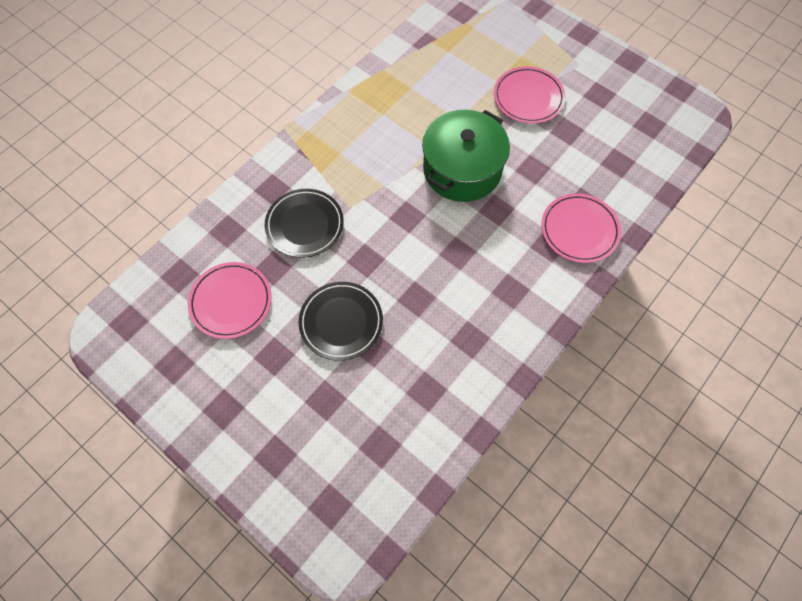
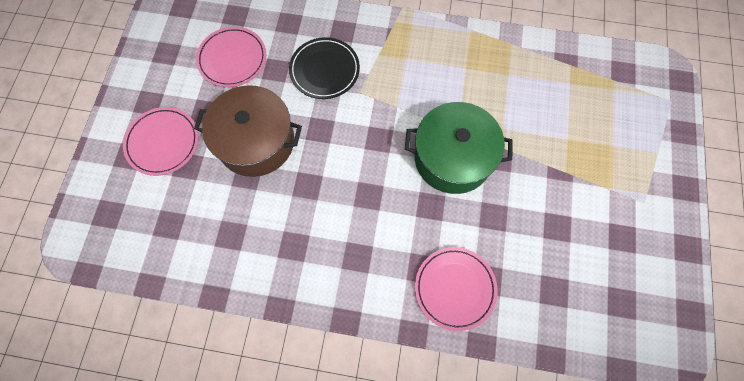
camera: 60 degrees right, 5 degrees up
(341, 322) = (256, 141): black plate -> brown pot
(528, 98) = (569, 175): pink plate -> pink plate (163, 142)

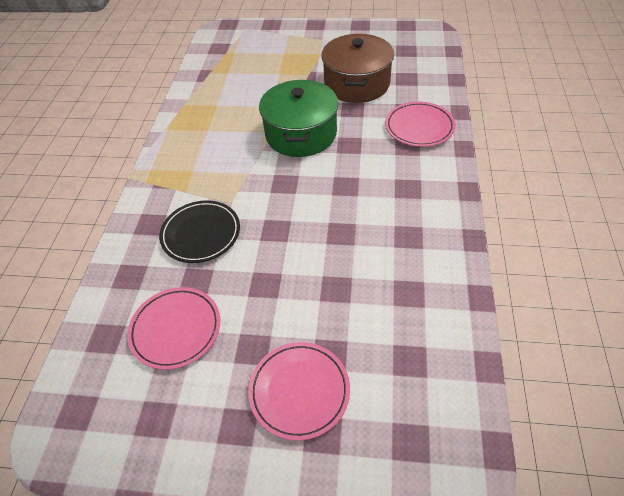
camera: 90 degrees left, 20 degrees down
(256, 141) = (292, 286): brown pot -> brown pot (356, 84)

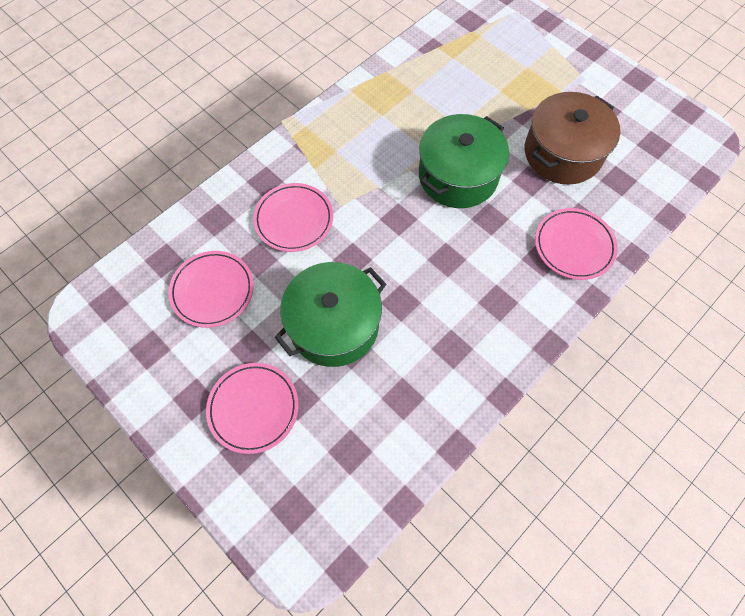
camera: 35 degrees right, 15 degrees up
(201, 234) = (294, 219): black plate -> pink plate
(306, 282) = (334, 325): none -> green pot

